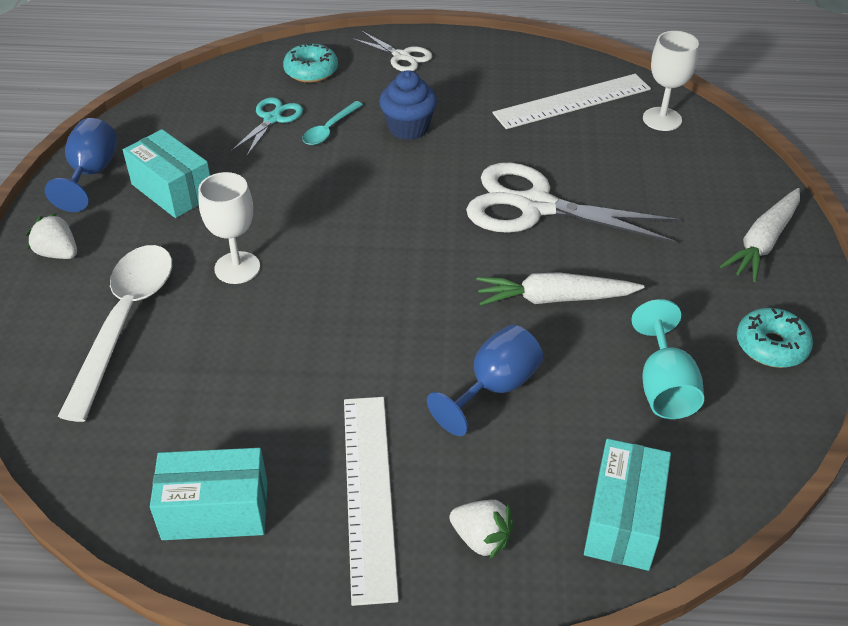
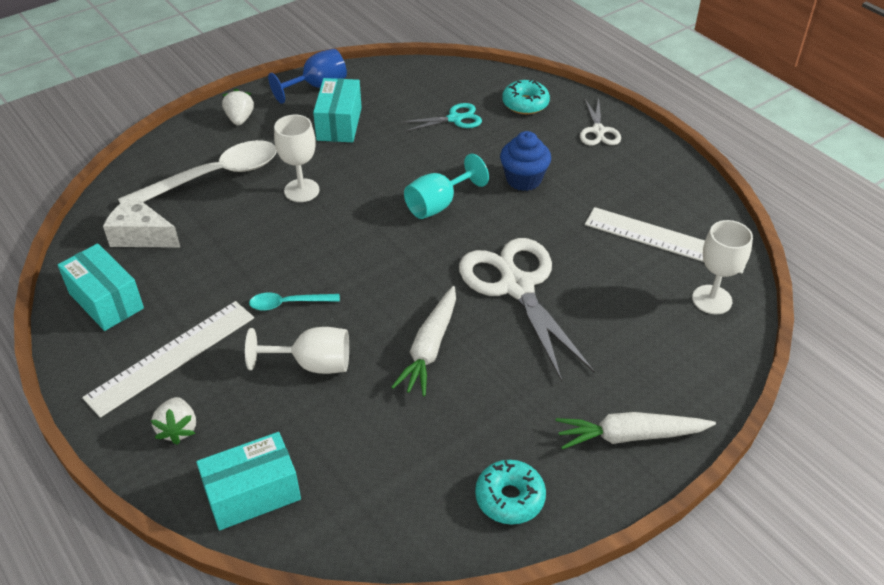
camera: 50 degrees right, 0 degrees up
(143, 427) = (141, 235): none -> white cheese
(329, 129) = (475, 147): turquoise spoon -> turquoise spoon (288, 304)
(494, 388) = (312, 364): blue goblet -> white goblet
(554, 299) = (429, 348): white carrot -> white carrot turned 120 degrees counterclockwise
(664, 386) = (401, 454): turquoise goblet -> turquoise goblet (438, 204)

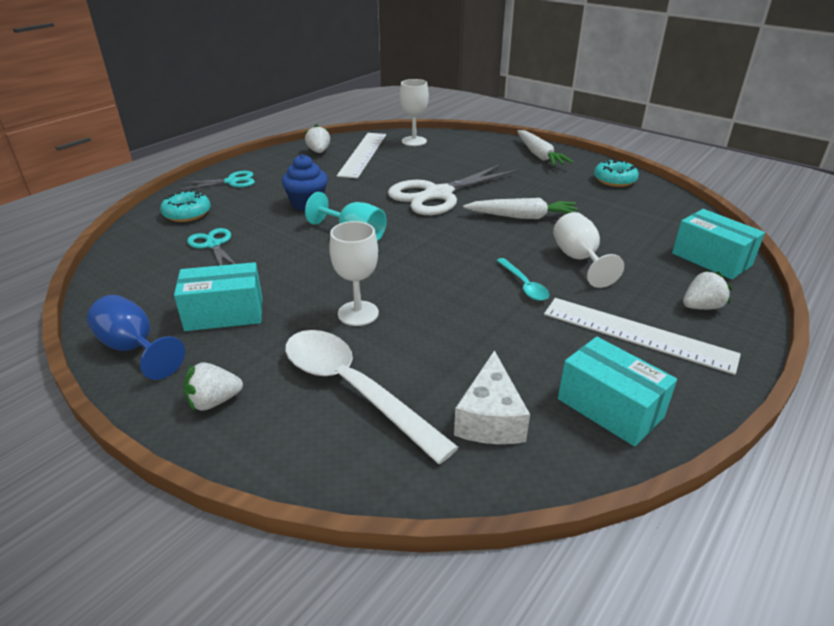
camera: 105 degrees left, 10 degrees down
(106, 301) = (609, 408): turquoise box -> turquoise box turned 75 degrees counterclockwise
(598, 131) = (231, 181): white scissors -> turquoise scissors
(681, 201) = (319, 151): none -> white strawberry

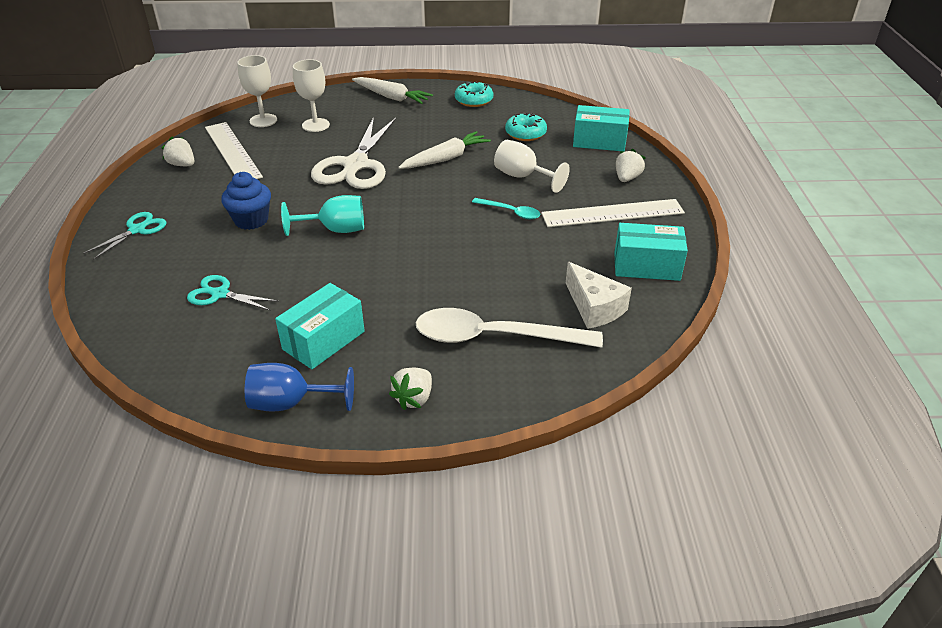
camera: 40 degrees left, 5 degrees up
(187, 214) = (143, 279): turquoise donut -> turquoise donut (525, 133)
(358, 313) = (426, 287): white goblet -> white goblet (315, 125)

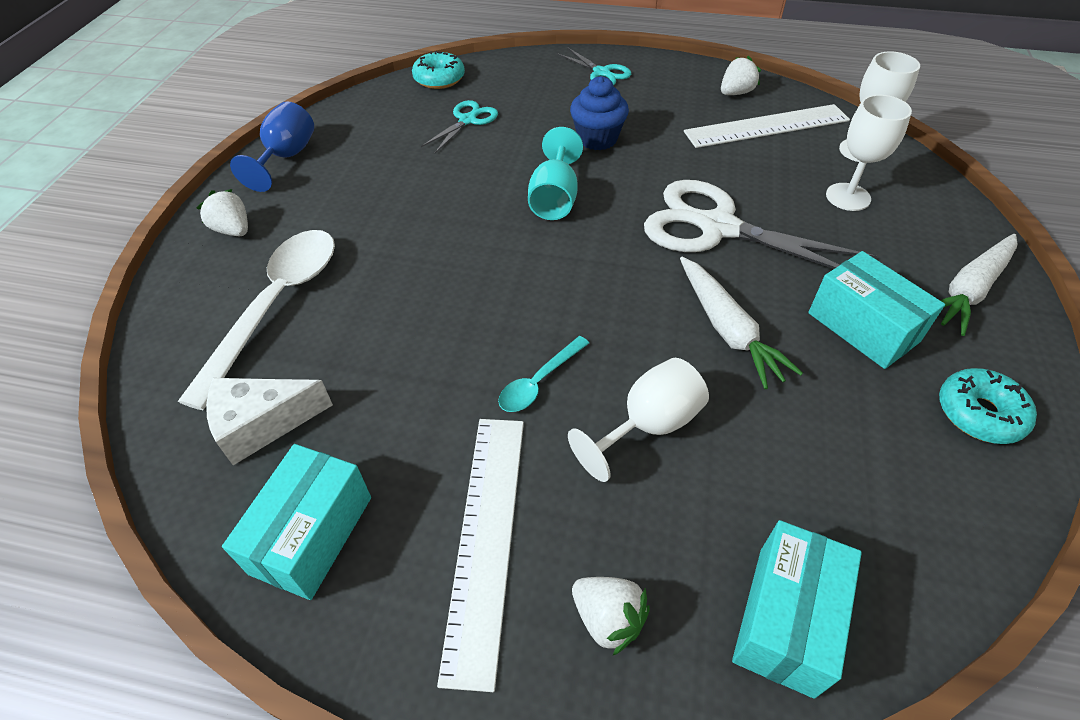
camera: 105 degrees right, 10 degrees up
(323, 340) = (357, 179): turquoise box -> turquoise box (863, 327)
(525, 133) = (824, 473): turquoise donut -> turquoise donut (439, 79)

